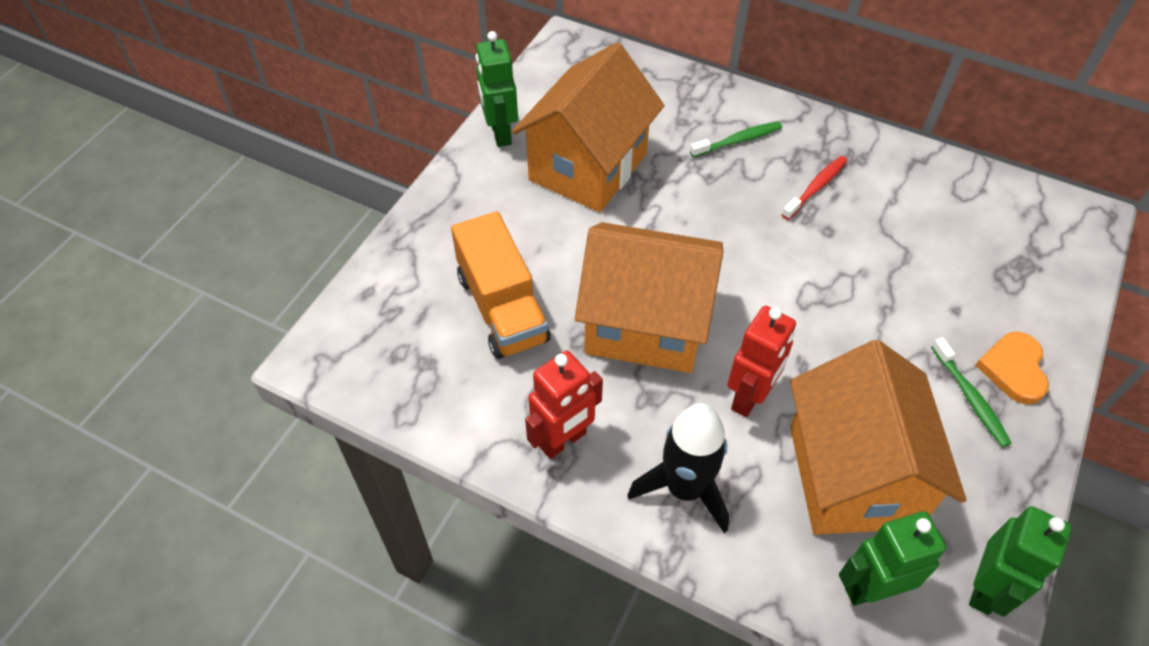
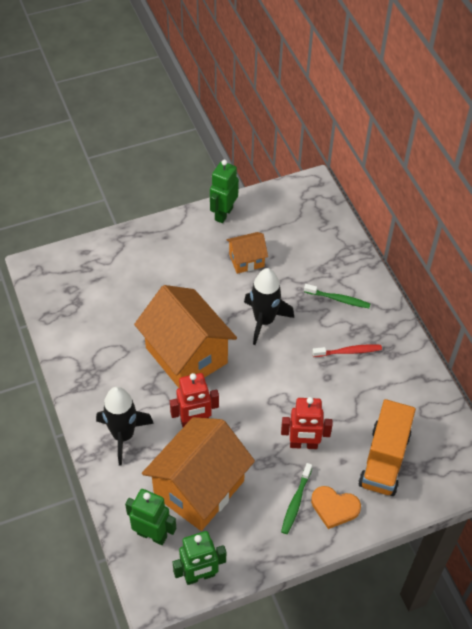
camera: 40 degrees right, 0 degrees up
(502, 308) = (133, 301): orange truck -> orange truck (384, 459)
(563, 441) = (96, 377): red robot -> red robot (303, 444)
(588, 167) = (246, 260): orange house -> orange house, size x0.49
(687, 219) = (264, 320): none -> black rocket
(1013, 369) = (334, 507): orange heart -> orange heart turned 120 degrees counterclockwise

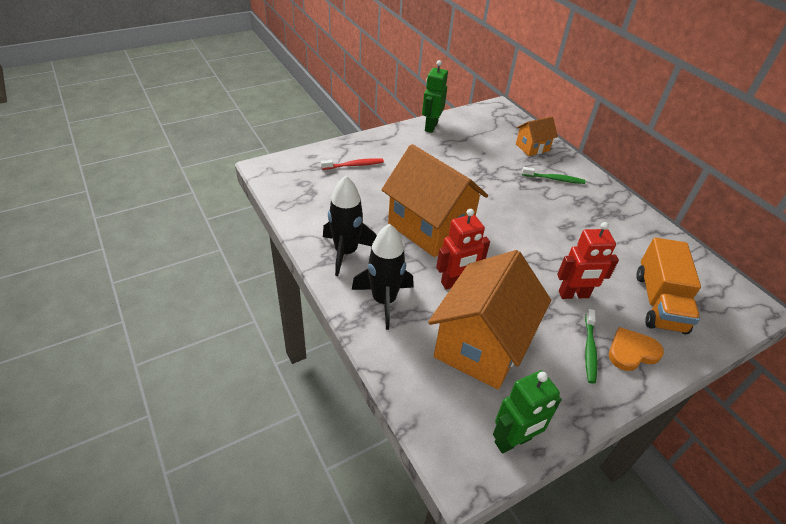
camera: 10 degrees left, 10 degrees down
(152, 534) = (443, 399): green robot -> none
(246, 260) = (462, 156): orange house -> orange house (532, 147)
(264, 320) = (494, 197): black rocket -> black rocket (346, 252)
(334, 507) = (632, 351): orange heart -> orange heart turned 150 degrees clockwise
(348, 351) = (581, 216): red toothbrush -> red toothbrush (354, 165)

